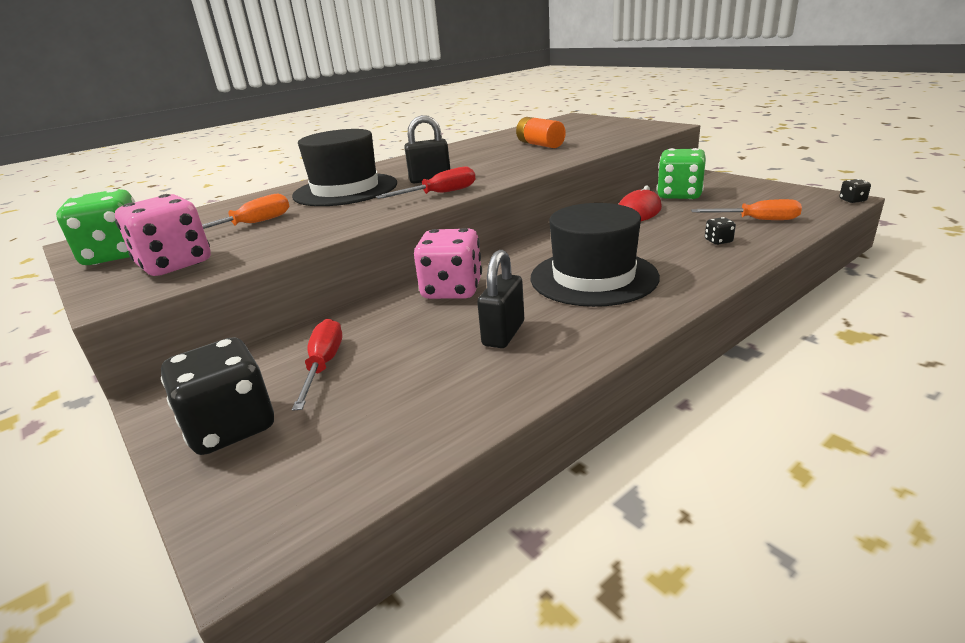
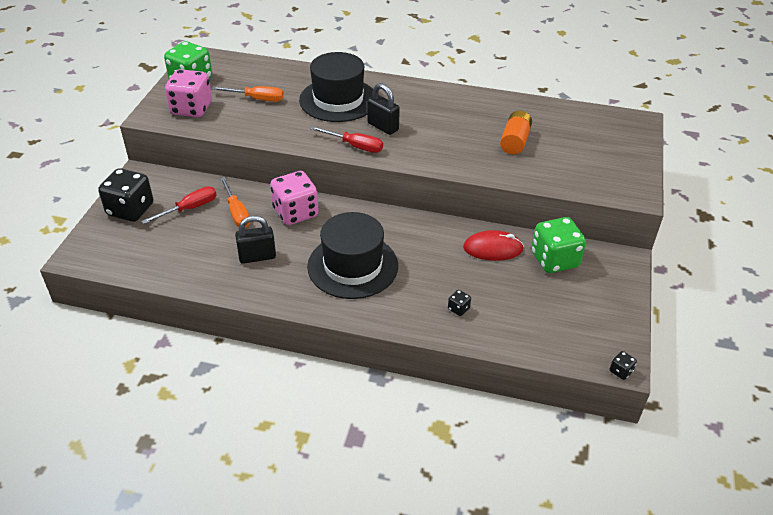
camera: 50 degrees right, 15 degrees up
(757, 220) = (522, 320): orange screwdriver -> orange screwdriver (236, 212)

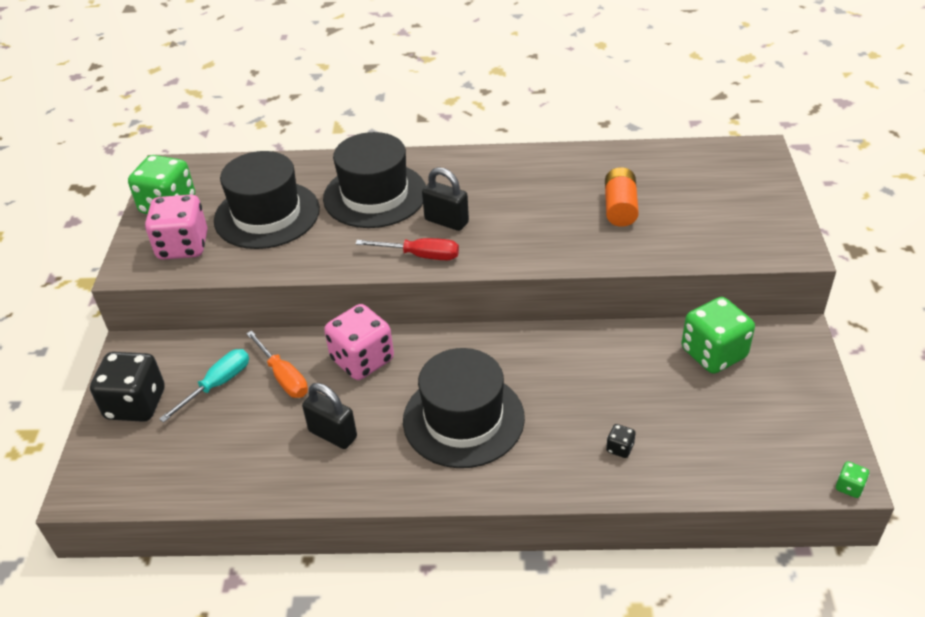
camera: 10 degrees left, 0 degrees up
(189, 208) = (217, 385): red screwdriver -> turquoise screwdriver
(257, 99) = (267, 215): orange screwdriver -> black hat
(257, 257) = (333, 434): black padlock -> black padlock turned 60 degrees clockwise
(493, 248) = (632, 355): red mouse -> none
(620, 371) = (849, 487): black dice -> green dice

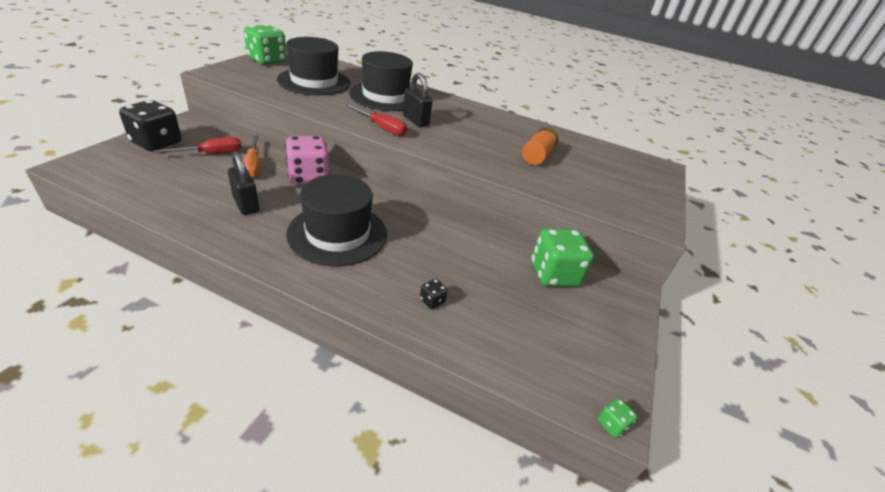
camera: 15 degrees right, 5 degrees down
(183, 246) = (252, 76): pink dice -> none
(217, 385) = (211, 153): turquoise screwdriver -> red screwdriver

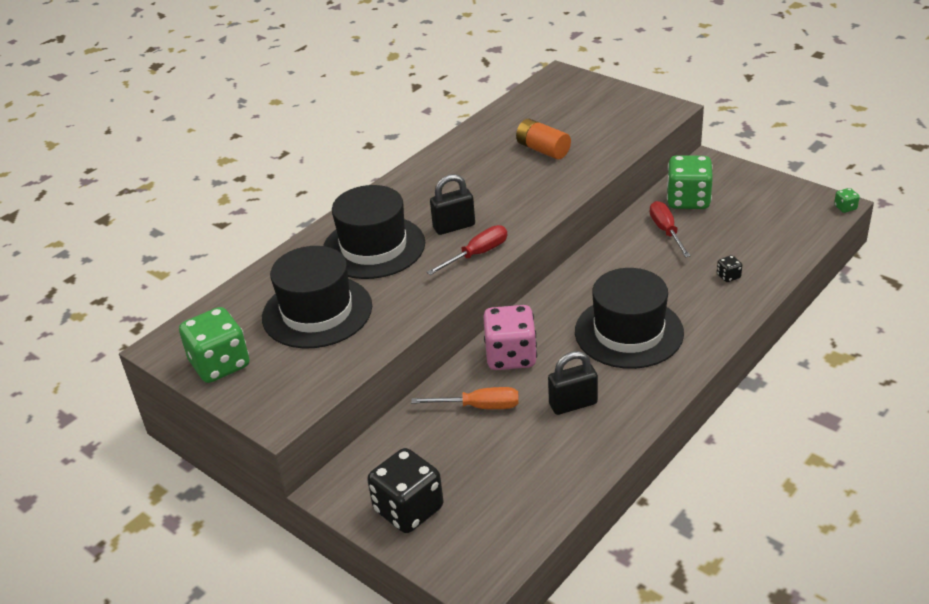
camera: 65 degrees left, 0 degrees up
(211, 153) = (443, 449): red screwdriver -> red screwdriver (666, 231)

